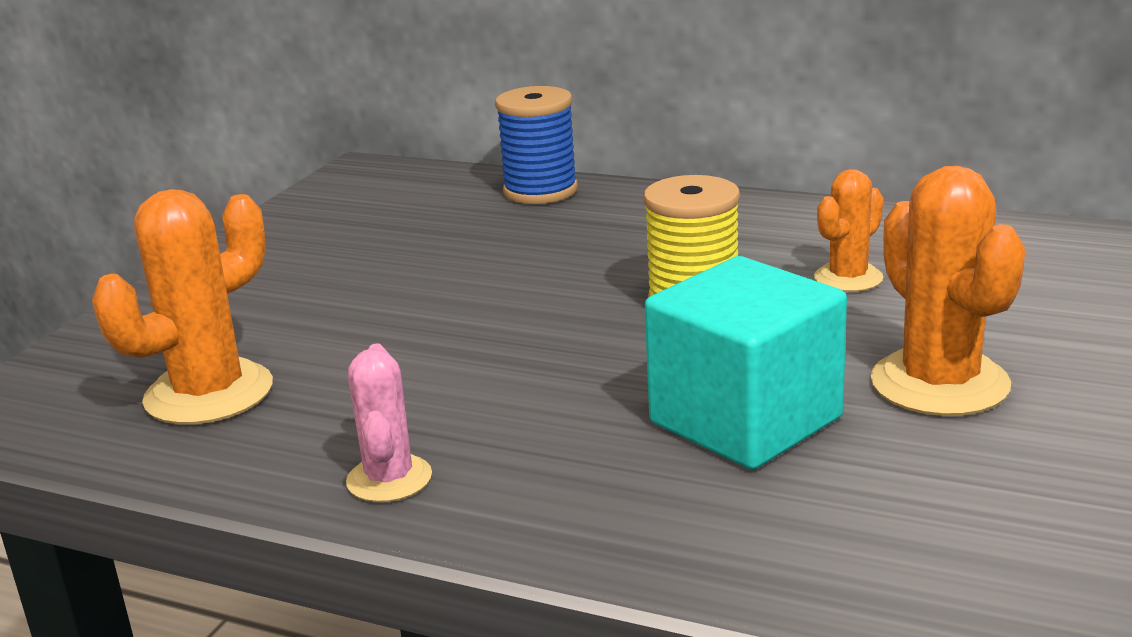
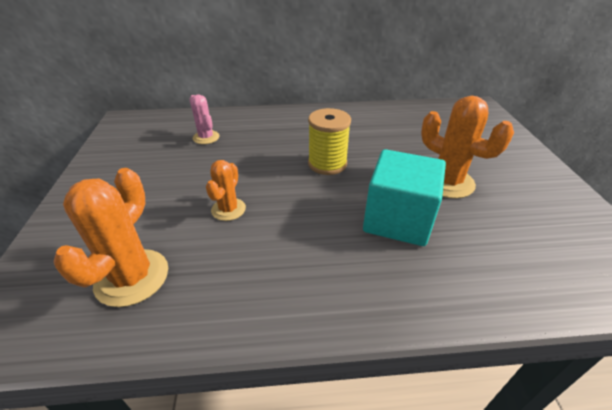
camera: 30 degrees left, 15 degrees up
(389, 479) = (274, 305): pink cactus -> pink cactus (206, 137)
(540, 191) = (217, 118): blue spool -> none
(848, 278) = (372, 139): orange cactus -> orange cactus (228, 209)

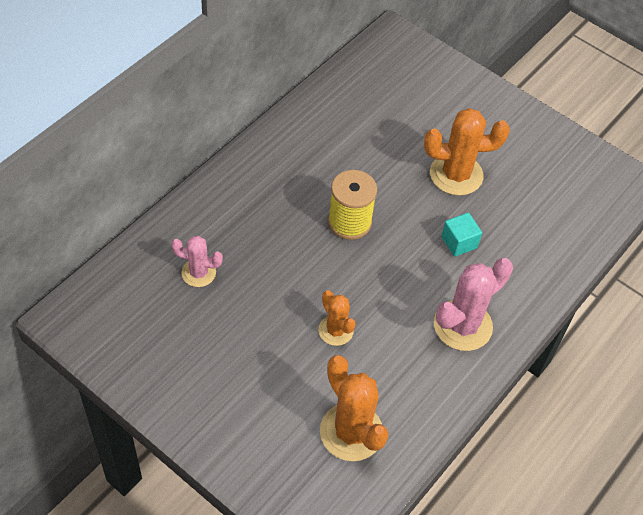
camera: 50 degrees left, 15 degrees up
(326, 275) = (462, 325): none -> pink cactus
(398, 219) = (459, 242): turquoise cube -> turquoise cube, size x0.49

